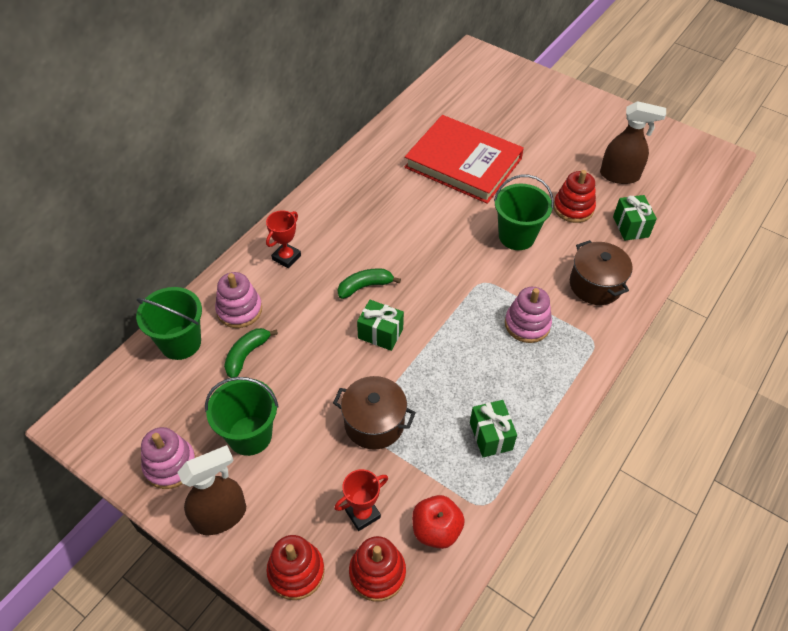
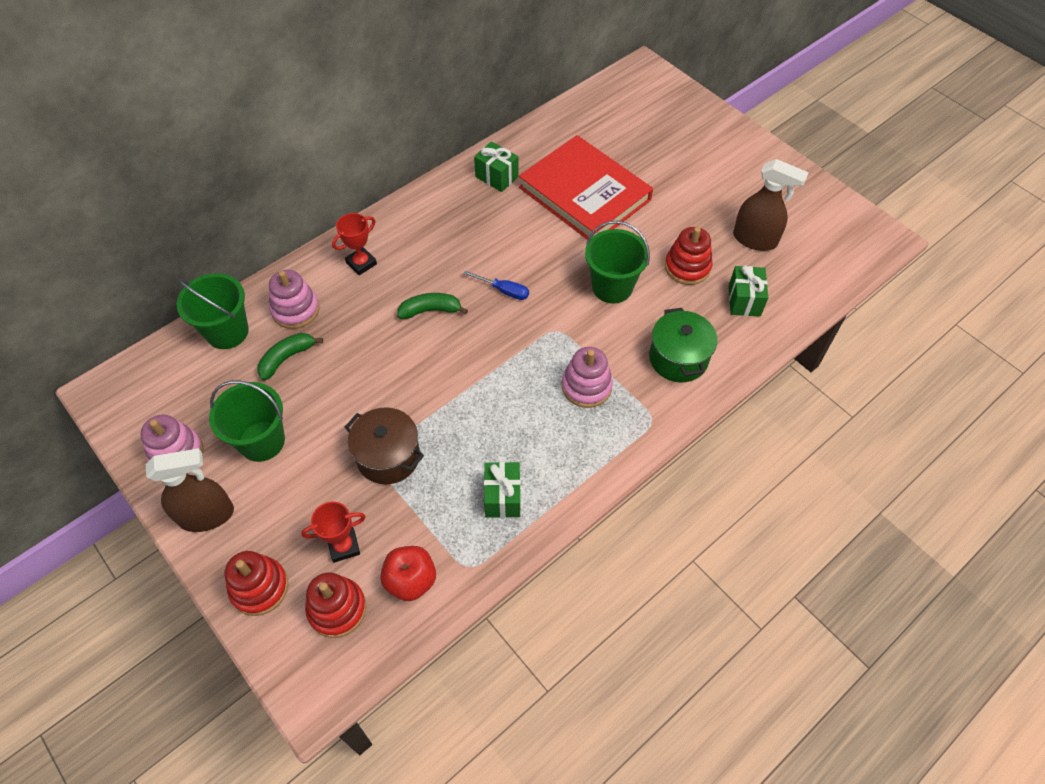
camera: 15 degrees right, 5 degrees up
(380, 333) = (428, 364): green gift -> green gift (496, 177)
(424, 257) = (504, 291): none -> blue screwdriver
(595, 285) = (678, 358): brown pot -> green pot

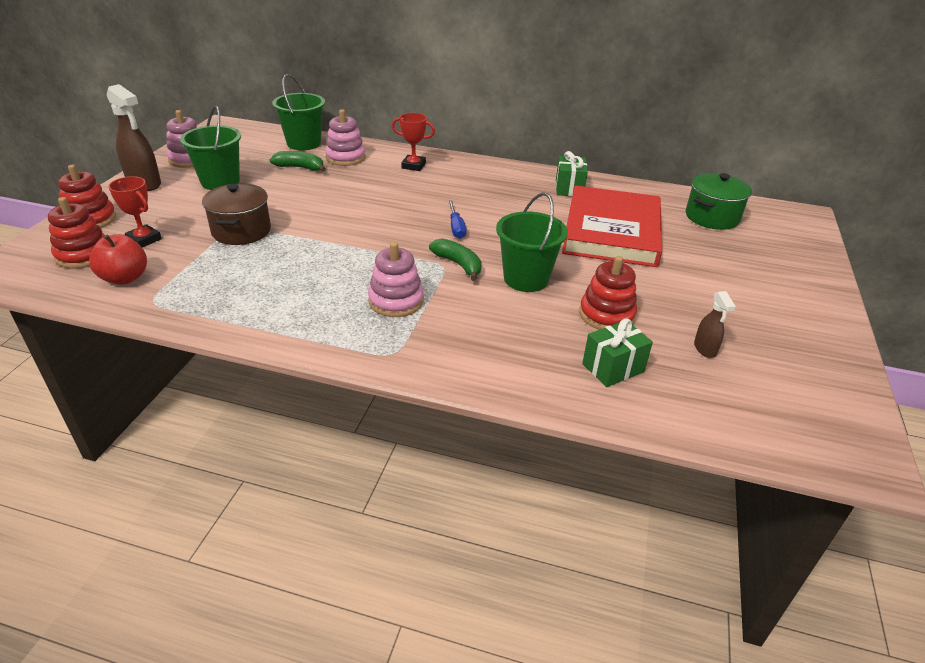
camera: 55 degrees right, 20 degrees down
(430, 310) = (400, 204): green banana -> green banana (458, 264)
(502, 497) = (236, 295): green gift -> none
(678, 358) = (485, 346): green pot -> green pot (712, 217)
(755, 239) = (705, 349): brown spray bottle -> brown spray bottle, size x0.52

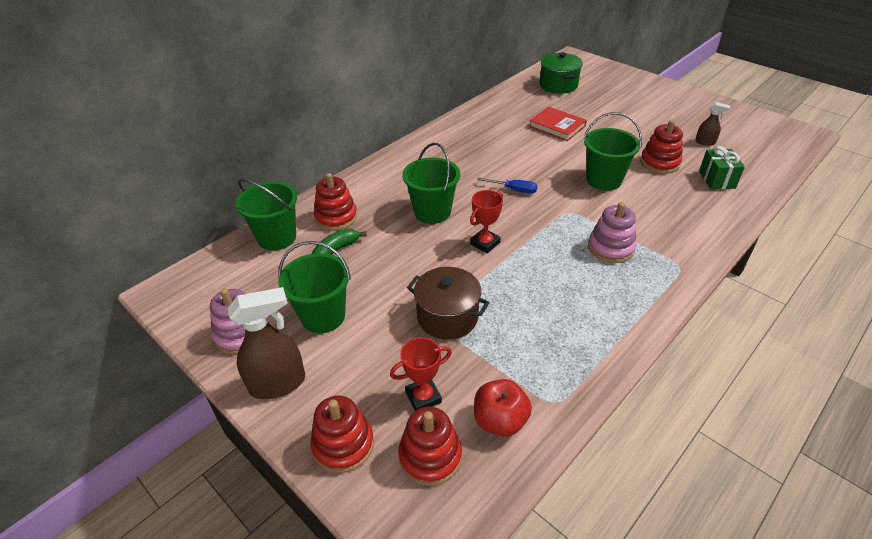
camera: 60 degrees left, 5 degrees up
(345, 157) = (336, 217): pink stacking toy -> red stacking toy
(384, 195) = (432, 212): none -> green bucket
(413, 166) = (387, 182): red trophy -> red trophy (485, 243)
(458, 264) = (570, 204): green banana -> none
(569, 188) = (483, 122): green gift -> none
(612, 231) = (557, 126): red book -> red book, size x0.53

